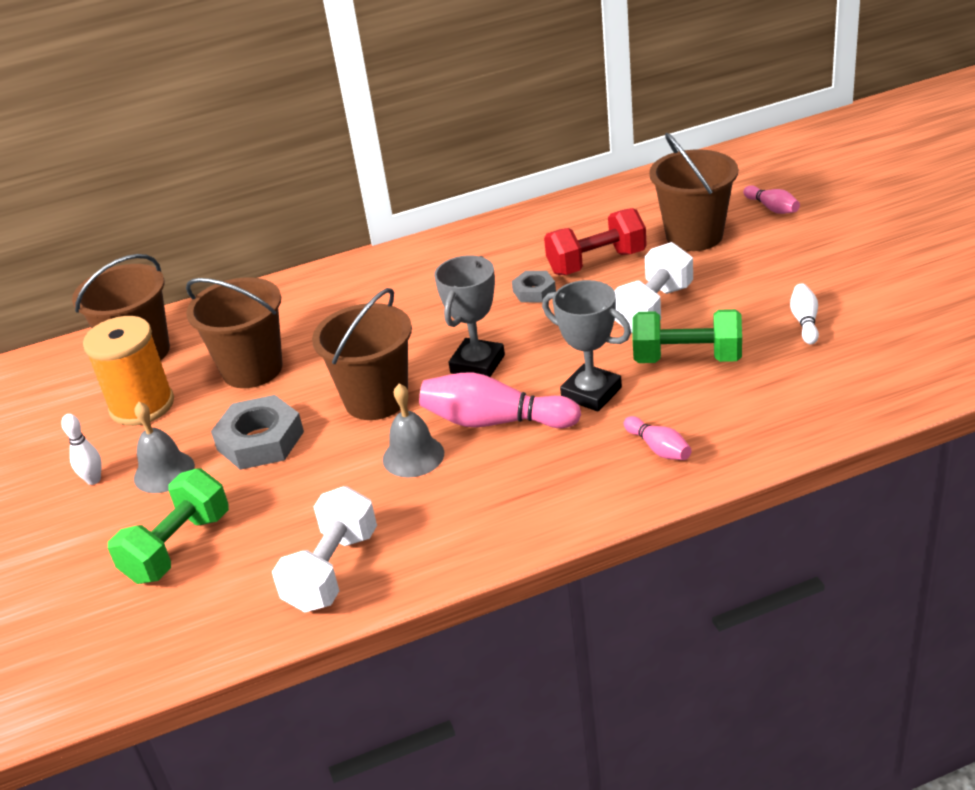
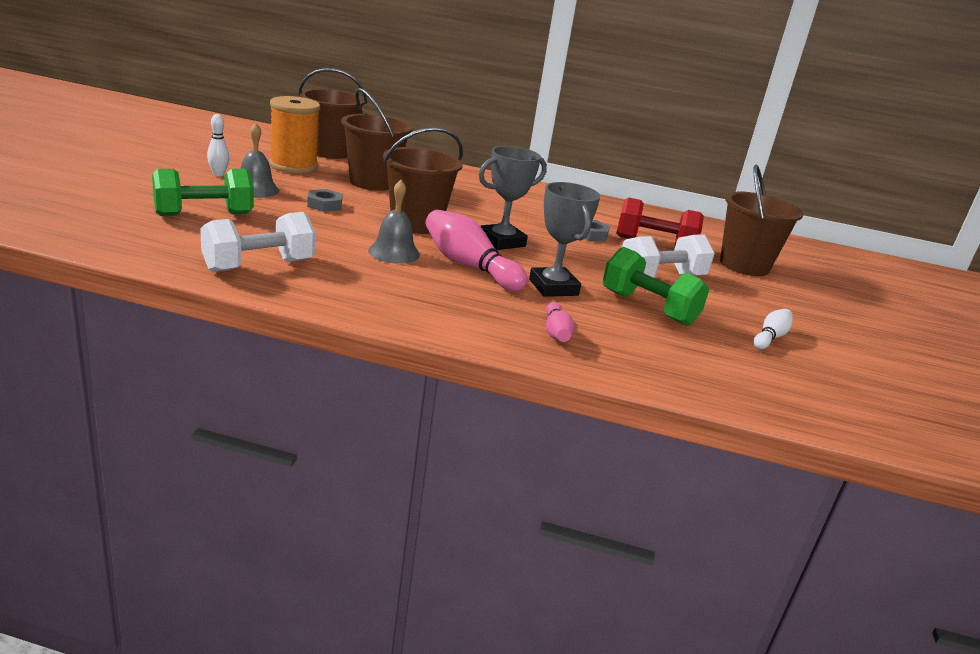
camera: 25 degrees right, 10 degrees down
(260, 440) = (324, 205): grey nut -> grey nut, size x0.56
(772, 208) = (825, 281): pink bowling pin -> none

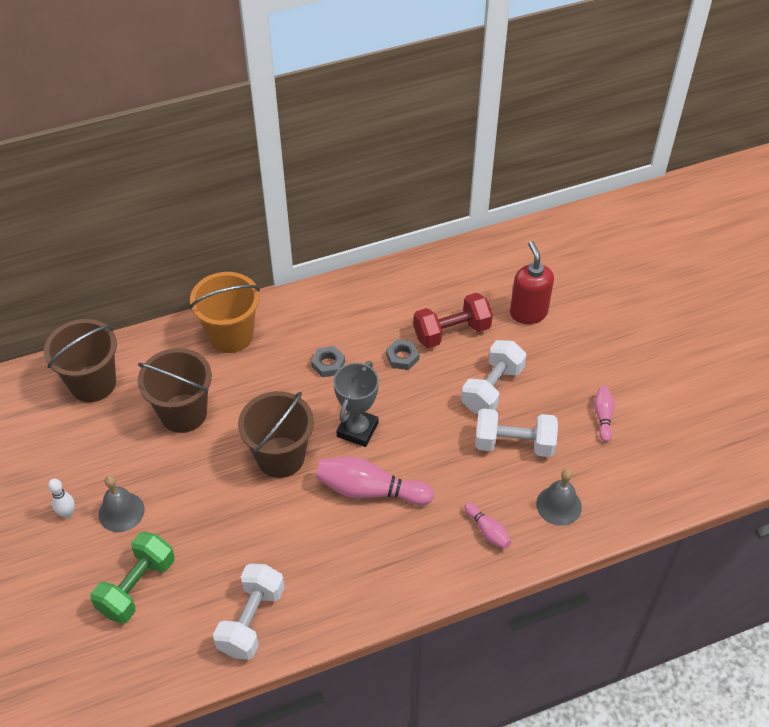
camera: 30 degrees left, 25 degrees up
(293, 166) = (99, 441): orange spool -> none
(324, 205) = (193, 488): grey nut -> grey nut (328, 364)
(394, 252) = (309, 517): grey bell -> grey bell (559, 505)
(460, 177) = (231, 335): none -> orange bucket
(553, 287) = (441, 470): grey trophy -> none
(648, 308) = (514, 444): green dumbbell -> white dumbbell
(744, 265) = (528, 312): brown bucket -> red soap dispenser
(770, 337) = (603, 417): white bowling pin -> pink bowling pin

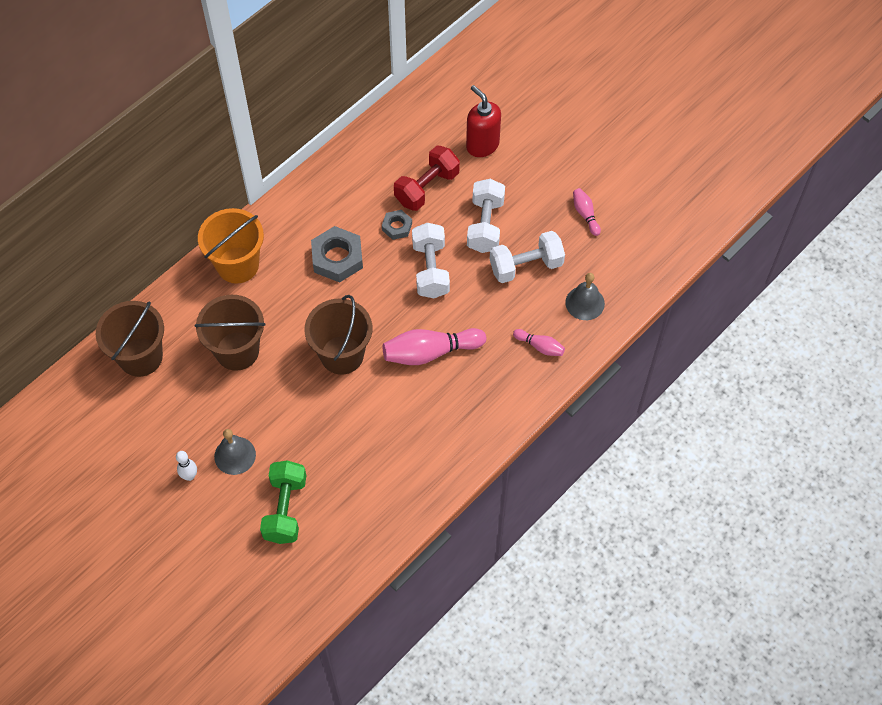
camera: 25 degrees left, 10 degrees up
(251, 620) = (393, 495): white dumbbell -> white dumbbell (430, 269)
(328, 364) = (337, 258): grey nut -> grey nut, size x1.78
(357, 430) = (393, 305): grey trophy -> none

